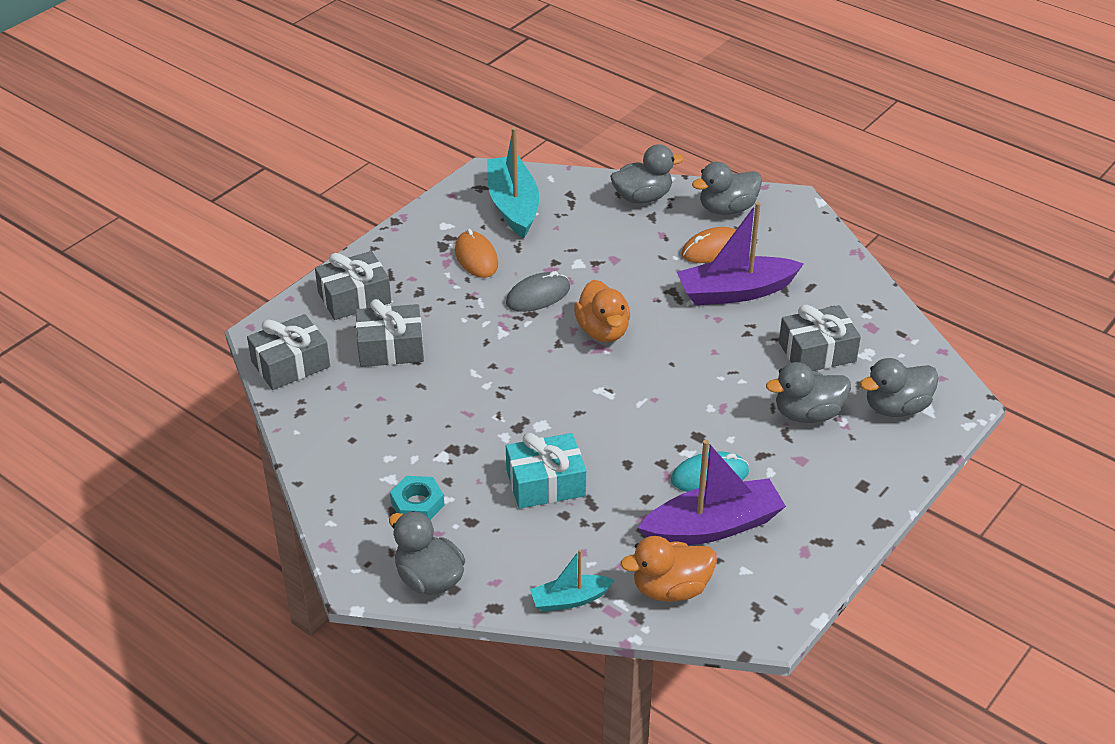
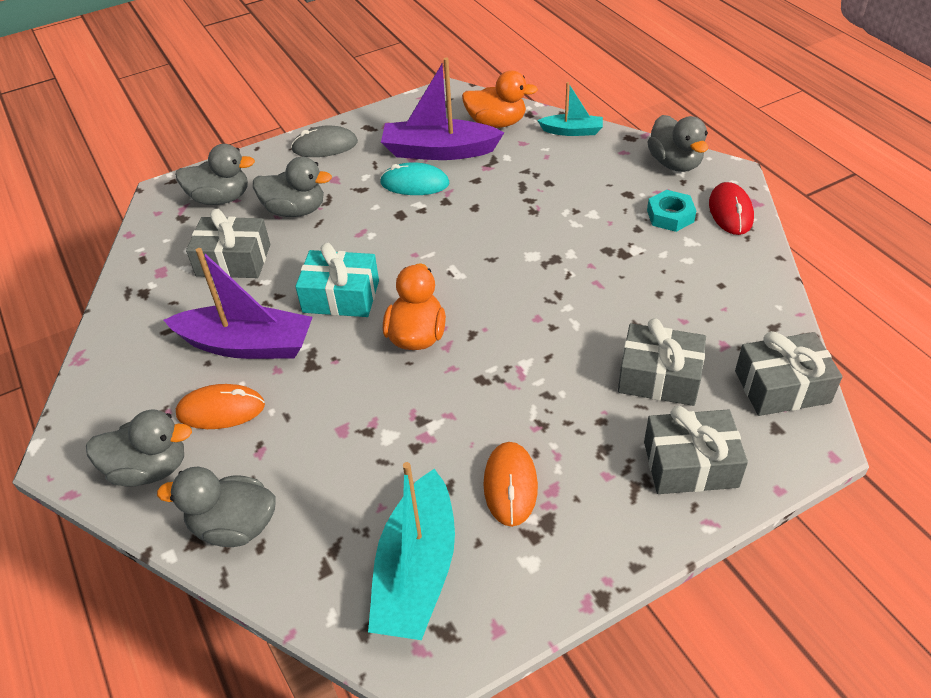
camera: 155 degrees left, 5 degrees up
(354, 525) = (730, 211): none -> red mouse
(538, 295) = (461, 401): grey mouse -> grey mouse (325, 146)
(545, 483) = (552, 207): turquoise gift -> turquoise gift (341, 296)

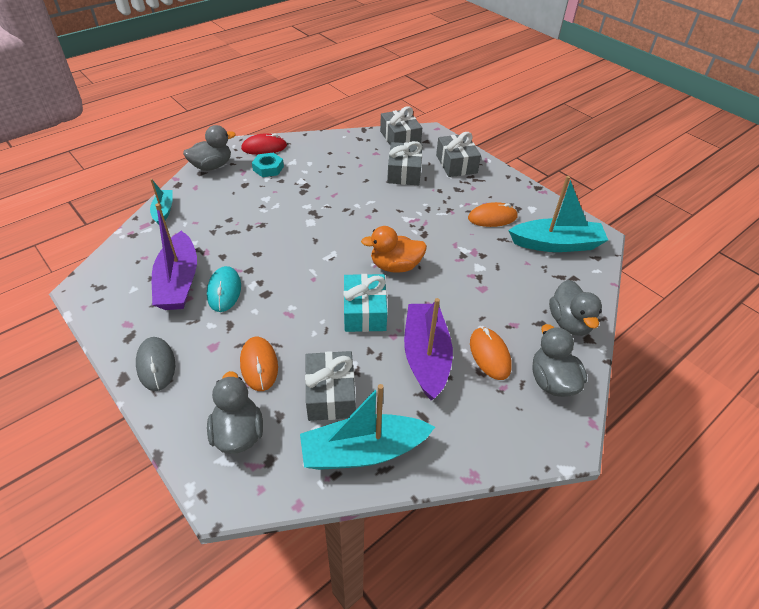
camera: 105 degrees left, 0 degrees up
(154, 279) = (363, 451): none -> turquoise boat
(295, 210) = (259, 365): grey duck -> orange mouse
(496, 123) = (142, 252): orange duck -> none

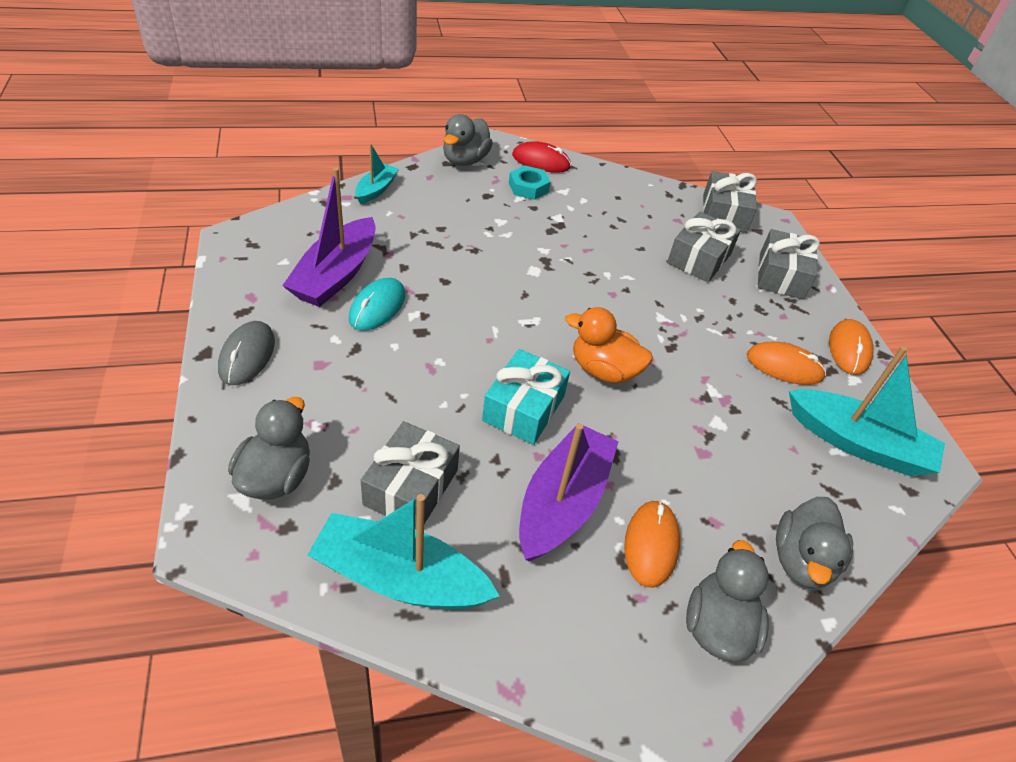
camera: 25 degrees right, 0 degrees up
(212, 166) = (465, 160): grey duck -> grey duck turned 120 degrees clockwise
(259, 365) = (354, 410): orange mouse -> orange mouse (849, 349)

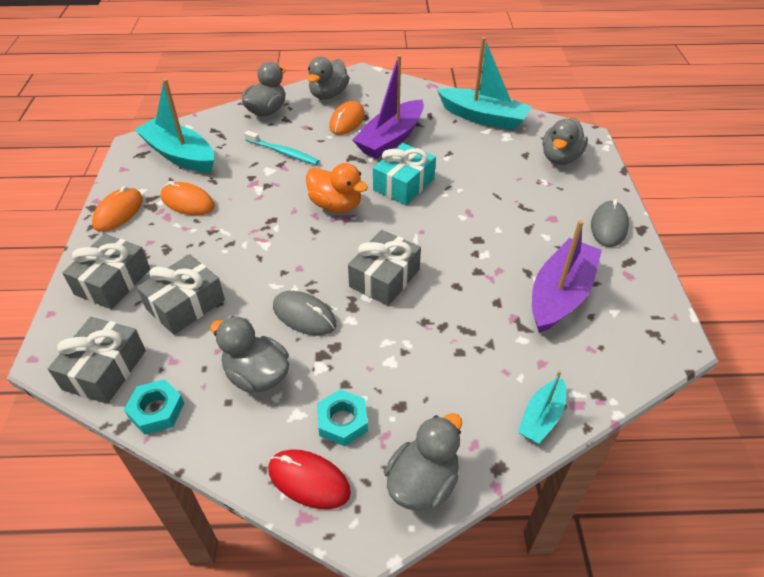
camera: 165 degrees left, 0 degrees up
(377, 307) = (516, 261): turquoise mouse -> none
(411, 487) = (479, 149): grey gift -> grey gift (384, 278)
(587, 252) = (304, 315): none -> grey mouse
(605, 211) = (257, 375): none -> grey duck
(665, 192) = (156, 410): none -> turquoise nut
(717, 458) = (283, 152): none -> turquoise toothbrush

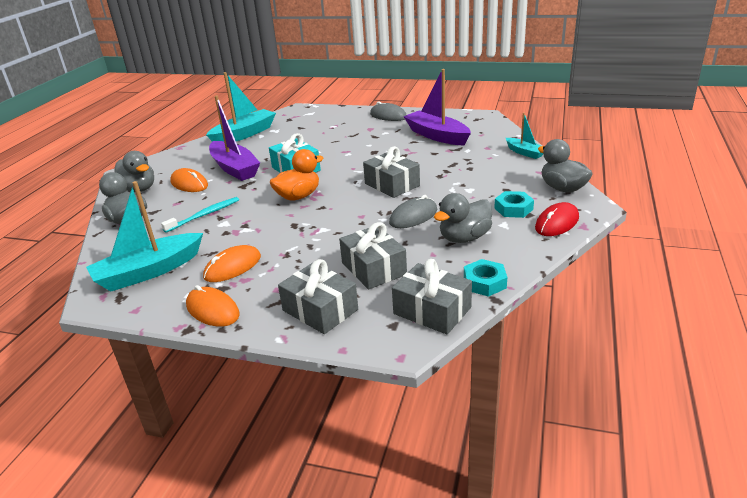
camera: 70 degrees left, 15 degrees down
(560, 158) = (314, 118): grey duck -> none

